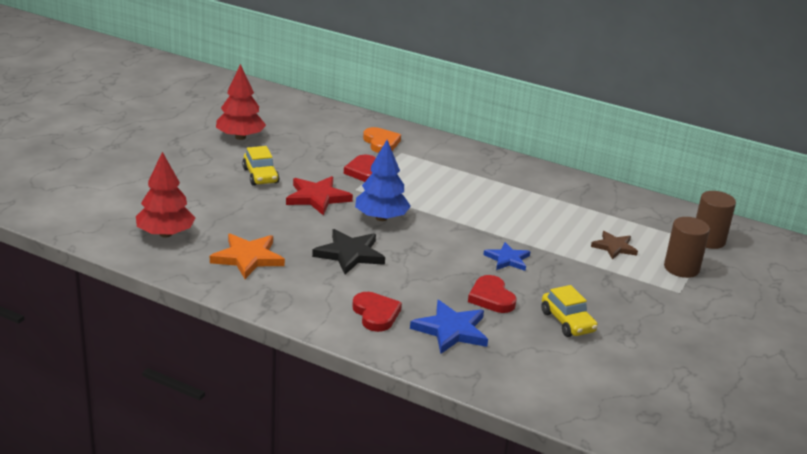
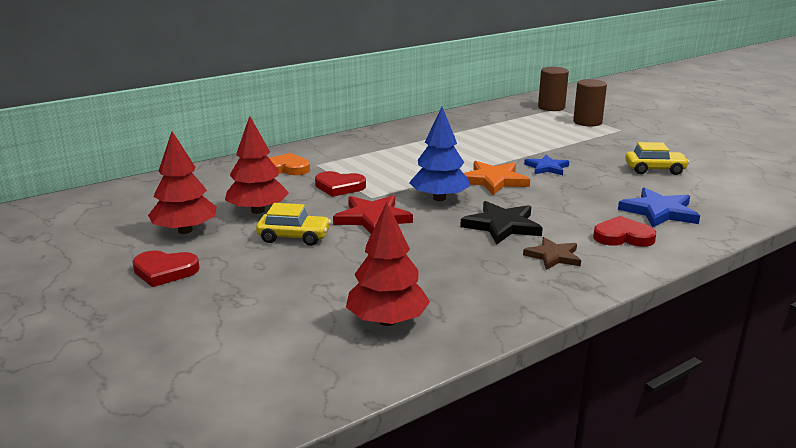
camera: 60 degrees left, 5 degrees down
(248, 258) = (480, 279): orange star -> orange star (493, 181)
(292, 152) = (258, 211): none -> red tree
(491, 298) = (608, 186): red heart -> red heart (165, 271)
(614, 247) = (546, 132): brown star -> brown star (553, 256)

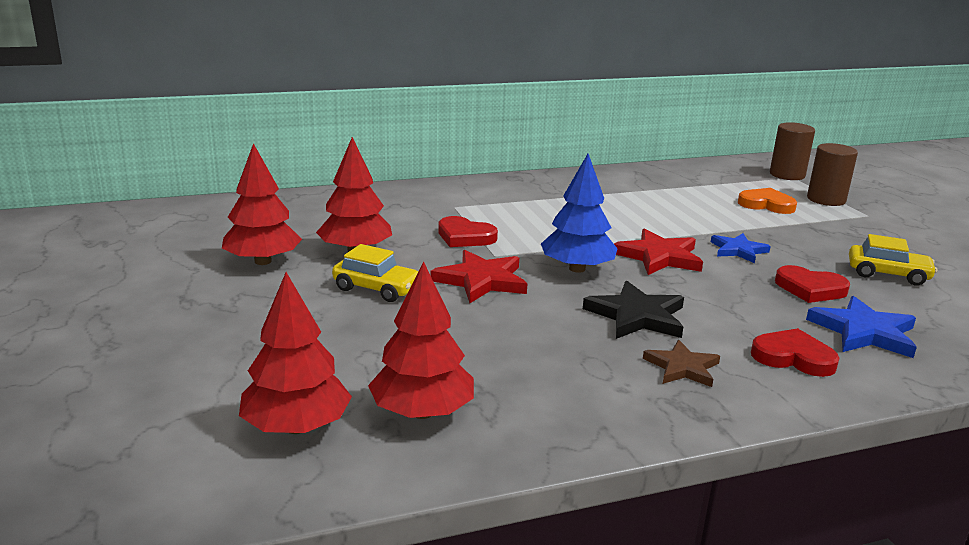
camera: 15 degrees right, 0 degrees up
(165, 271) = (212, 304): red heart -> red heart (810, 289)
(286, 168) = (417, 206): orange heart -> orange heart (766, 204)
(298, 349) = (296, 427): none -> red tree
(493, 181) = (659, 257): orange star -> red star

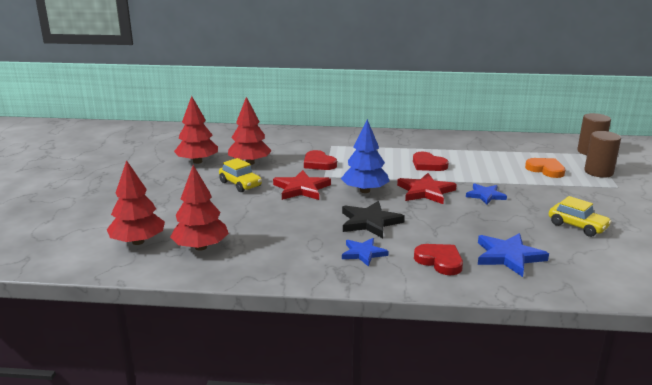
camera: 25 degrees right, 0 degrees up
(682, 367) = (363, 253): brown star -> blue star
(810, 289) = (505, 226): red heart -> red heart (428, 165)

